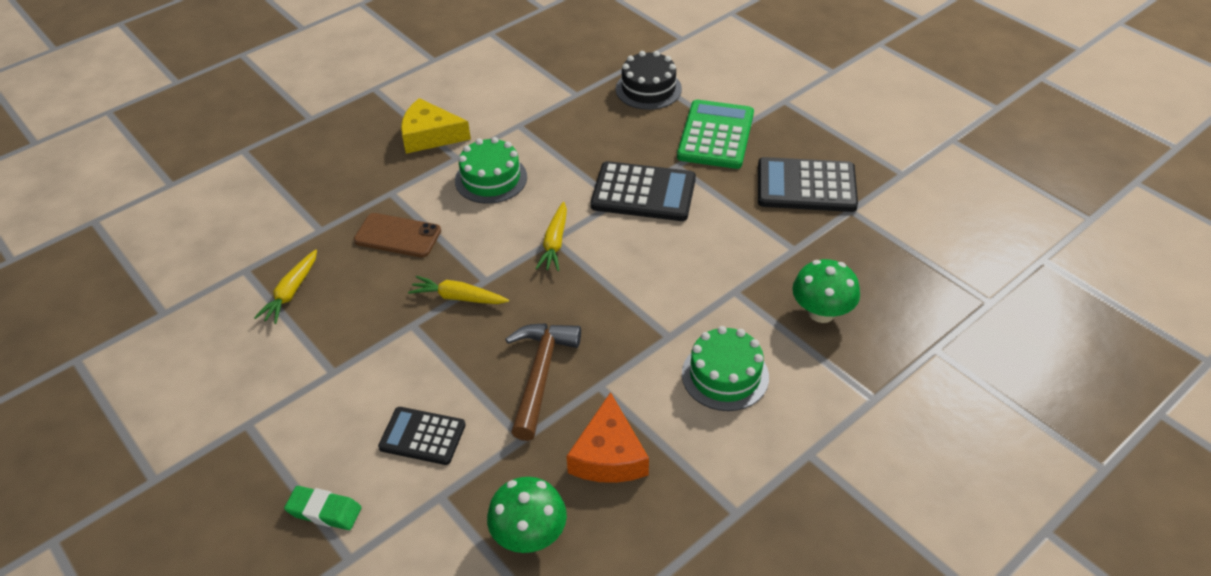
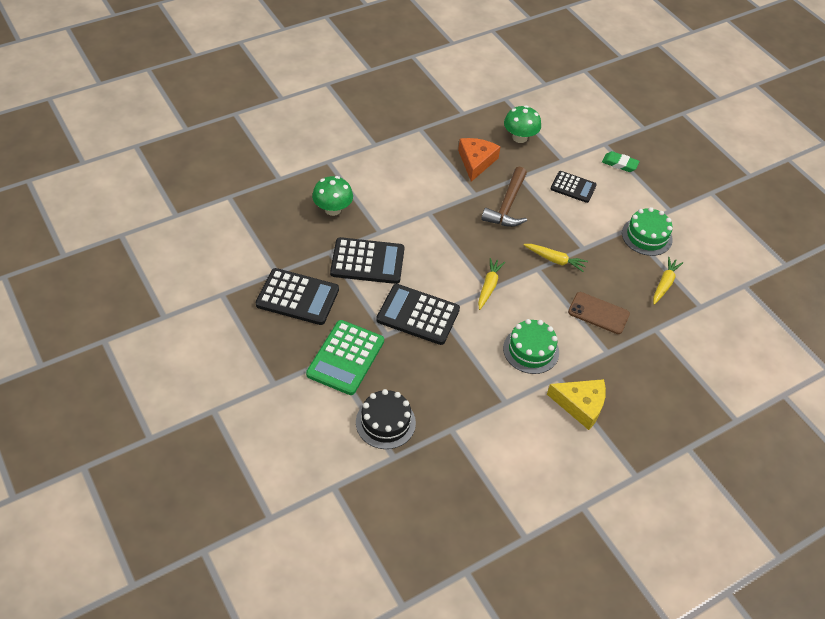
camera: 175 degrees left, 5 degrees up
(725, 375) = (403, 186): green cake -> green cake (647, 236)
(735, 245) = (367, 261): none -> black calculator

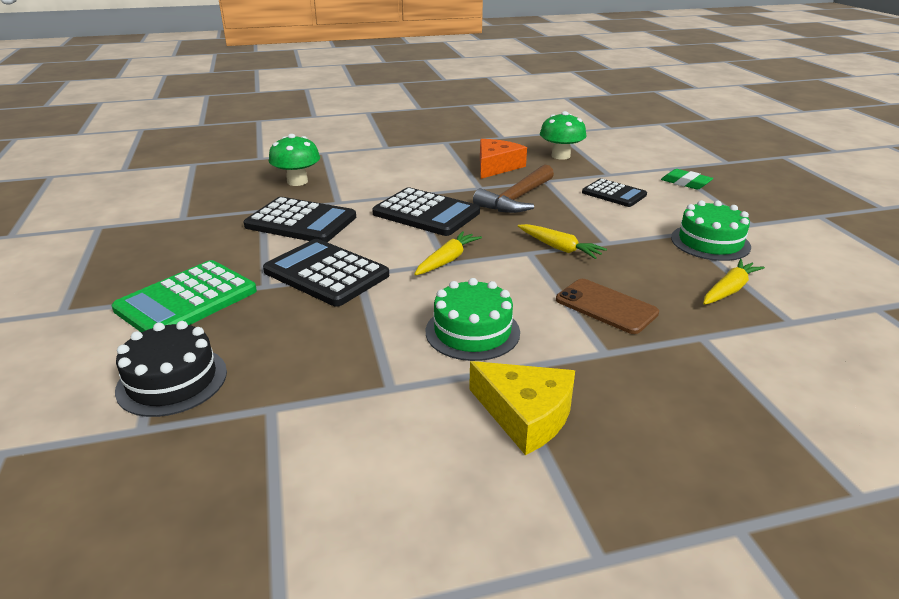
camera: 20 degrees right, 20 degrees down
(297, 297) = (184, 239): black calculator -> black calculator (426, 213)

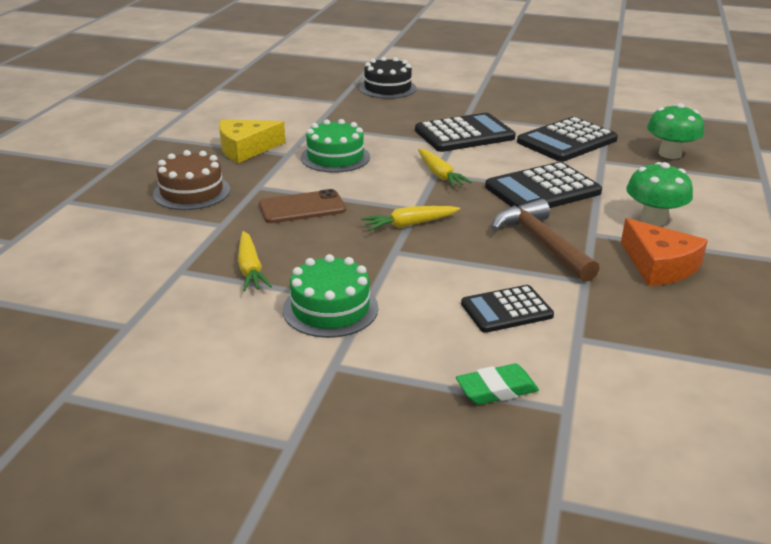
camera: 120 degrees right, 0 degrees up
(186, 300) = (470, 97): green calculator -> none
(560, 156) = (679, 330): green mushroom -> green mushroom (653, 219)
(682, 394) = (192, 192): none -> brown cake

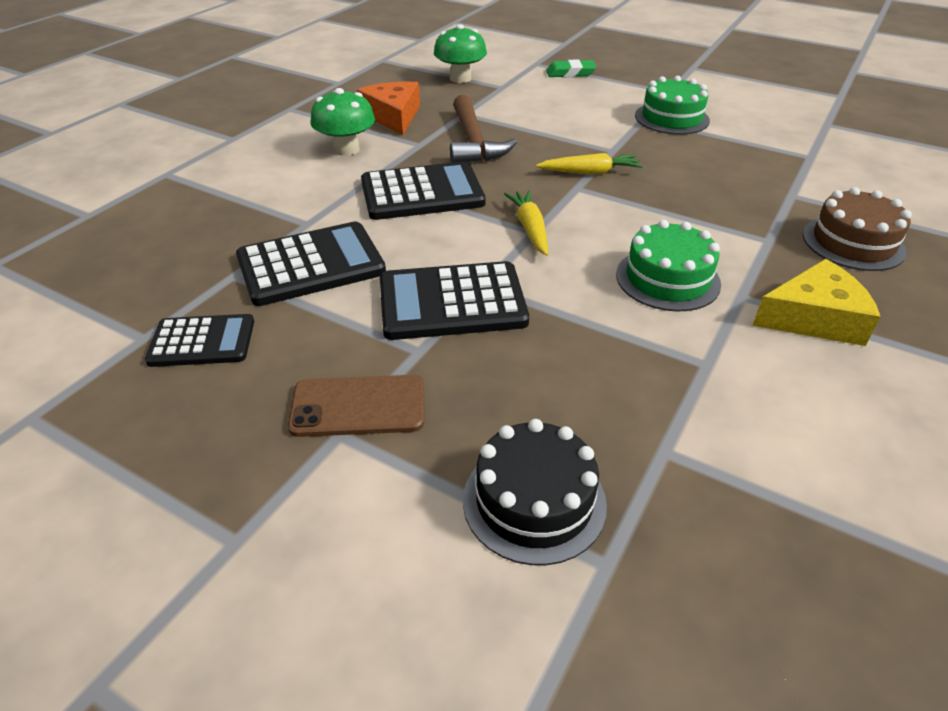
camera: 165 degrees left, 10 degrees up
(250, 269) = (745, 151): yellow carrot -> none
(302, 207) = (706, 204): brown phone -> brown phone (358, 406)
(506, 310) = (539, 104): black calculator -> black calculator (202, 342)
(670, 154) = (206, 222): green mushroom -> green mushroom (460, 78)

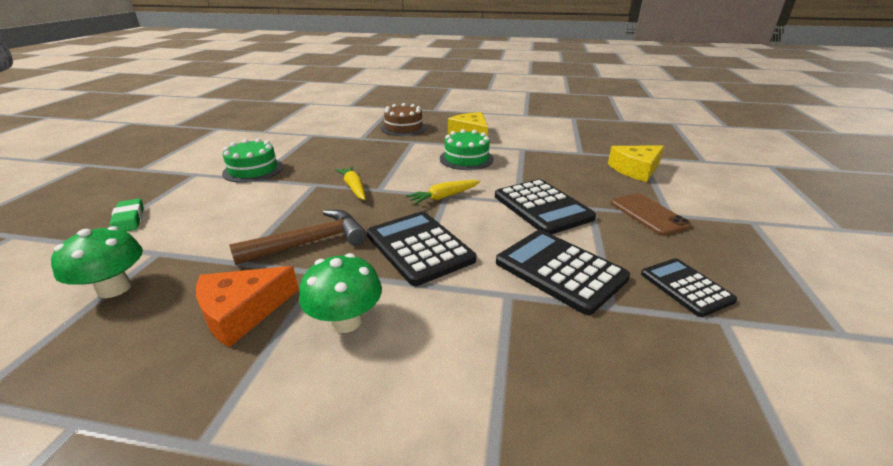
camera: 110 degrees left, 10 degrees down
(534, 501) = (636, 169): black cake -> yellow cheese

